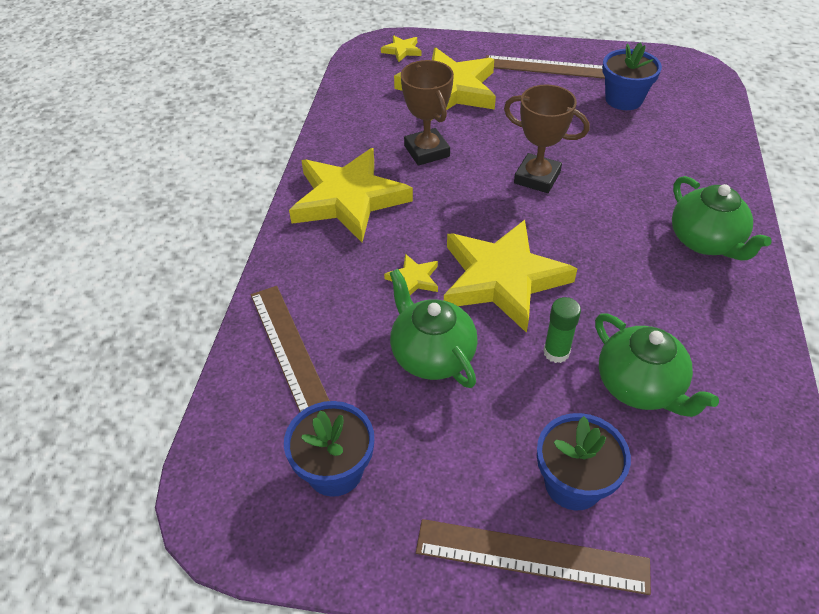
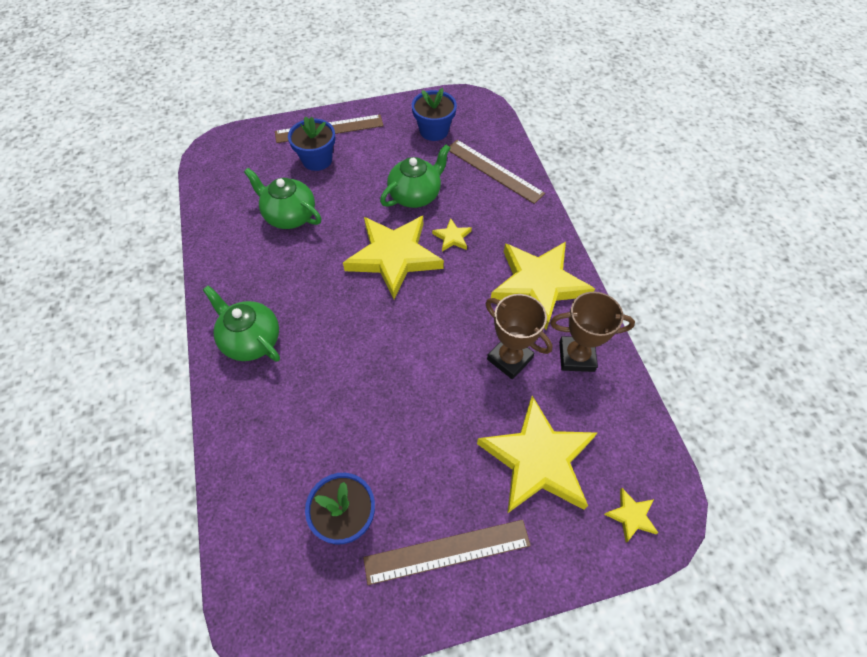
camera: 155 degrees right, 10 degrees up
(431, 355) = (415, 195): green teapot -> green teapot turned 75 degrees counterclockwise
(537, 177) = (402, 361): brown trophy -> brown trophy (576, 356)
(556, 352) = (343, 219): green glue stick -> none

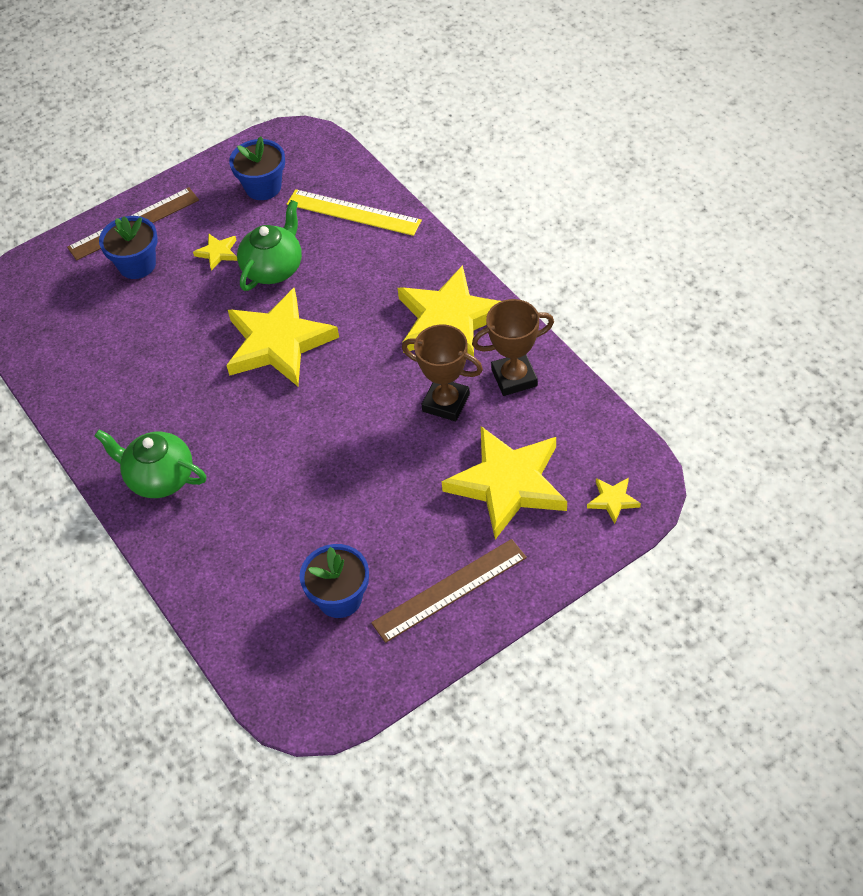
camera: 15 degrees left, 5 degrees down
(289, 216) = (136, 337): green teapot -> none
(452, 237) = (335, 301): yellow star -> yellow star (217, 253)
(494, 171) = (353, 212): brown ruler -> yellow ruler

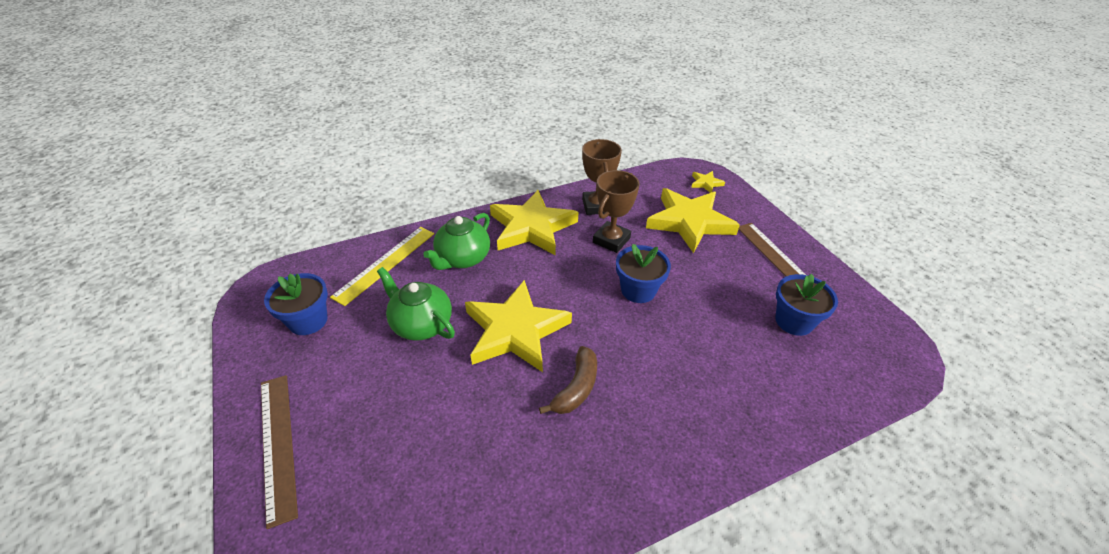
camera: 85 degrees left, 10 degrees down
(137, 265) = (347, 445): blue flower pot -> blue flower pot (638, 290)
(159, 478) = (660, 445): green teapot -> green teapot (462, 259)
(214, 405) = (576, 388): none -> brown banana
(217, 253) = (374, 366): yellow star -> none

